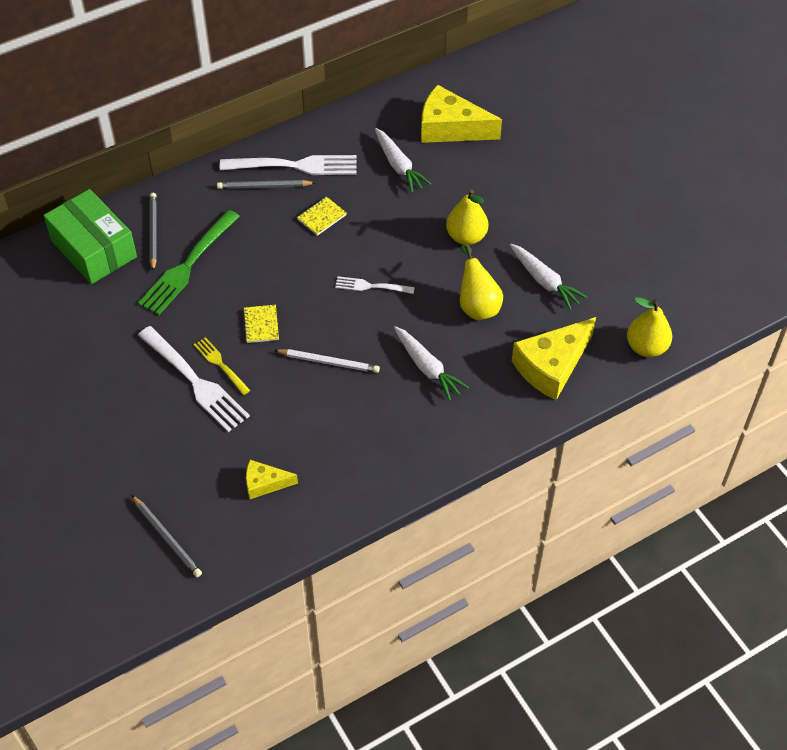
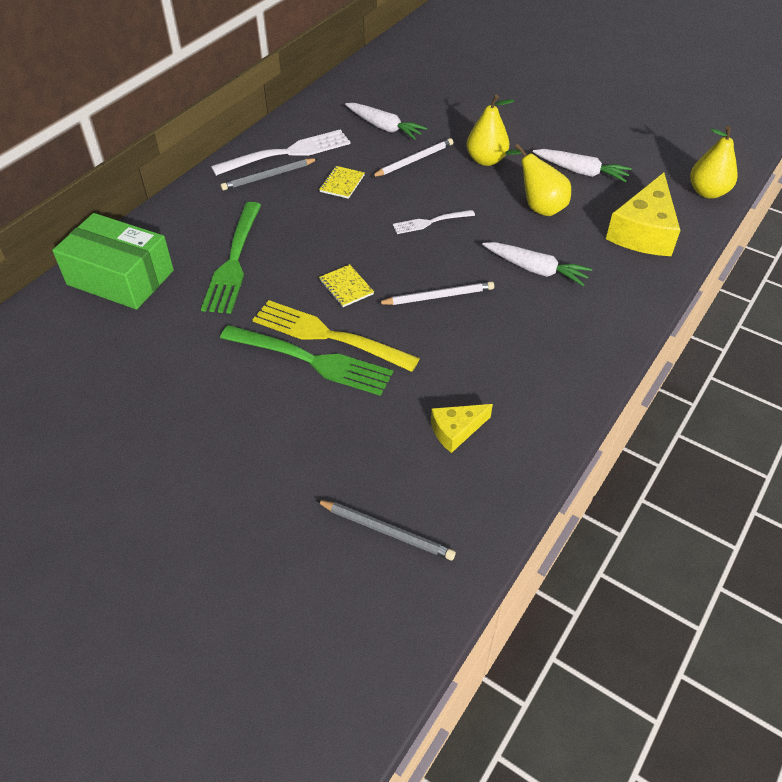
camera: 25 degrees left, 5 degrees down
(153, 232) = (178, 244): grey pencil -> none
(195, 381) = (311, 360): white fork -> green fork
(220, 364) = (328, 336): yellow fork -> yellow fork, size x1.85
(401, 214) = (414, 160): none -> white pencil
(450, 128) = (409, 90): yellow cheese -> none

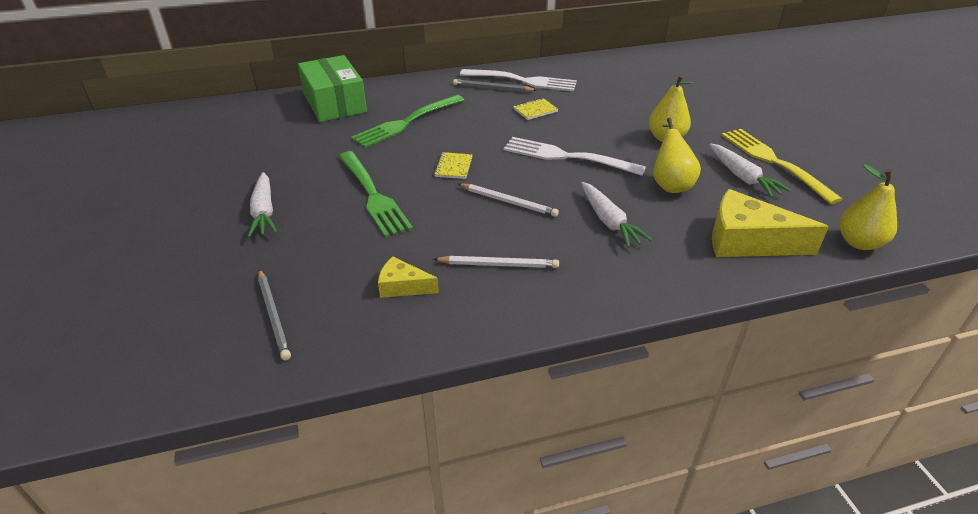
camera: 40 degrees right, 10 degrees down
(328, 336) = (403, 187): yellow fork -> yellow fork (774, 162)
(384, 127) = (612, 91): white carrot -> white carrot (264, 212)
(414, 160) = (607, 117): white pencil -> white pencil (498, 264)
(430, 222) = (567, 157): white fork -> white fork, size x1.85
(643, 231) = (747, 241): yellow cheese -> yellow cheese turned 45 degrees clockwise

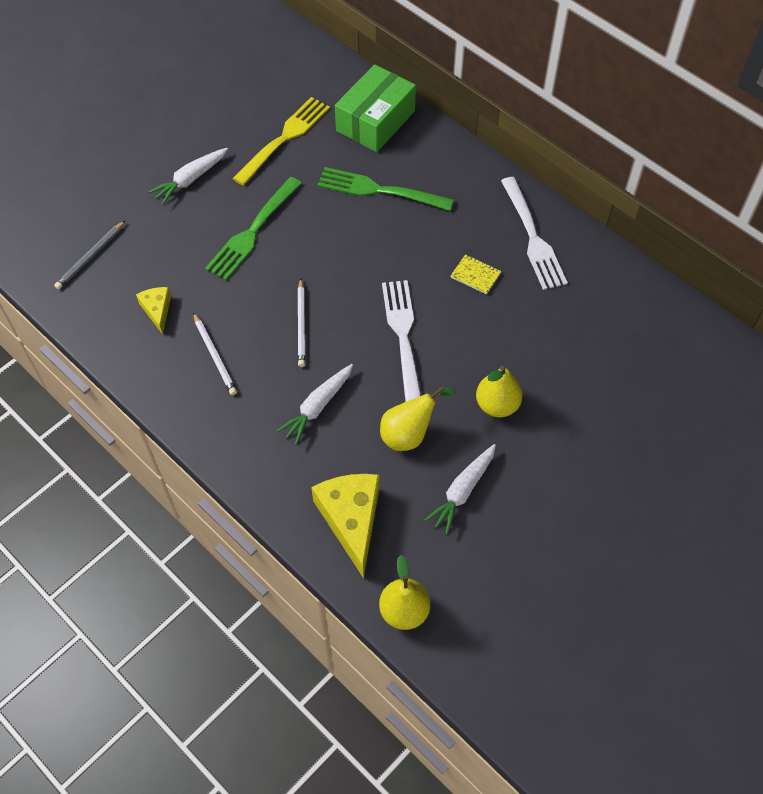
camera: 60 degrees right, 20 degrees up
(453, 167) = (329, 262): yellow notebook -> none
(492, 88) = (496, 220): grey pencil -> none
(774, 162) = (513, 512): yellow fork -> yellow fork (284, 138)

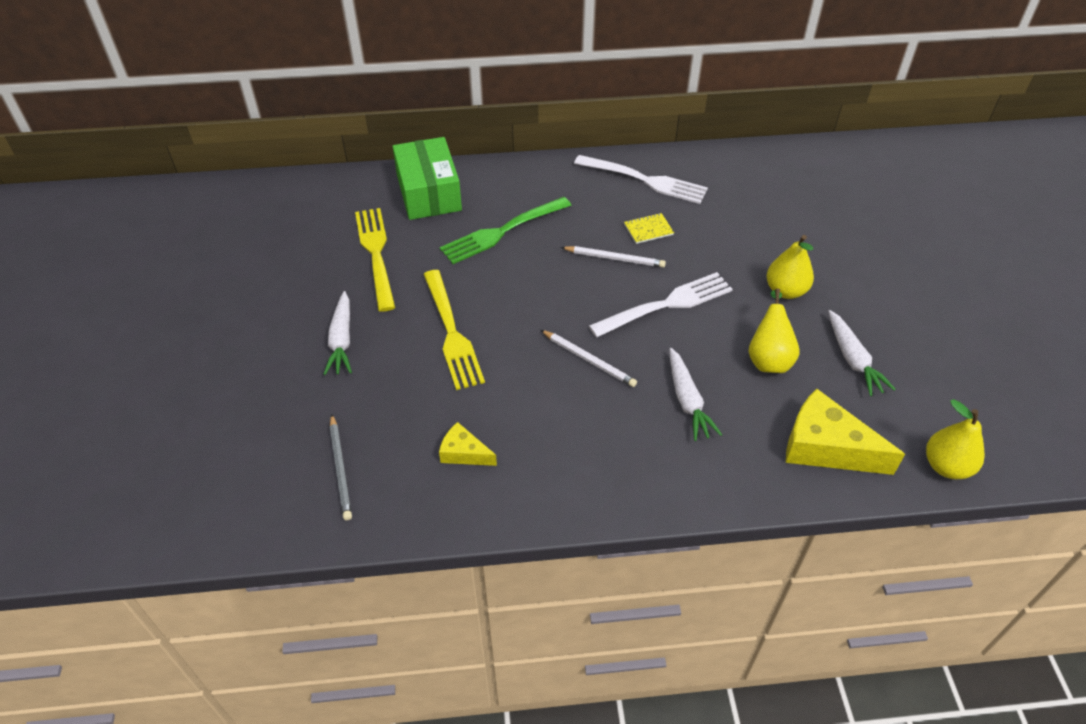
camera: 50 degrees left, 10 degrees down
(215, 355) = (561, 440): white pencil -> white pencil (615, 258)
(252, 231) = (451, 333): green fork -> yellow fork
(403, 337) = (666, 305): white fork -> white fork turned 120 degrees clockwise

